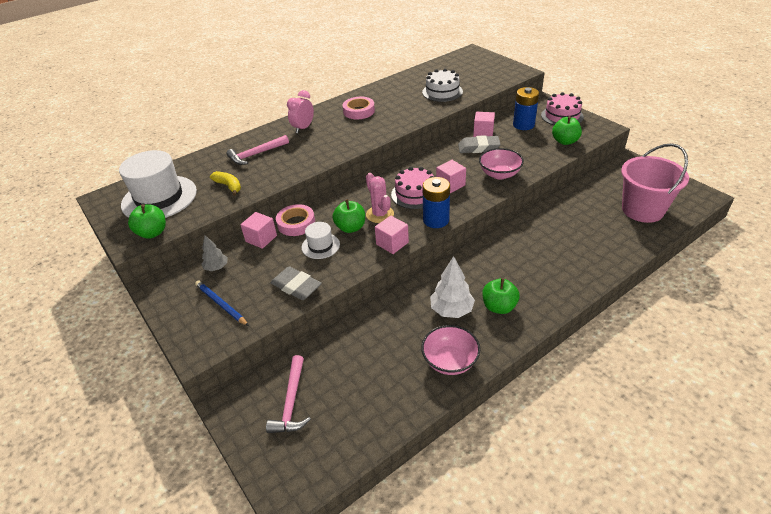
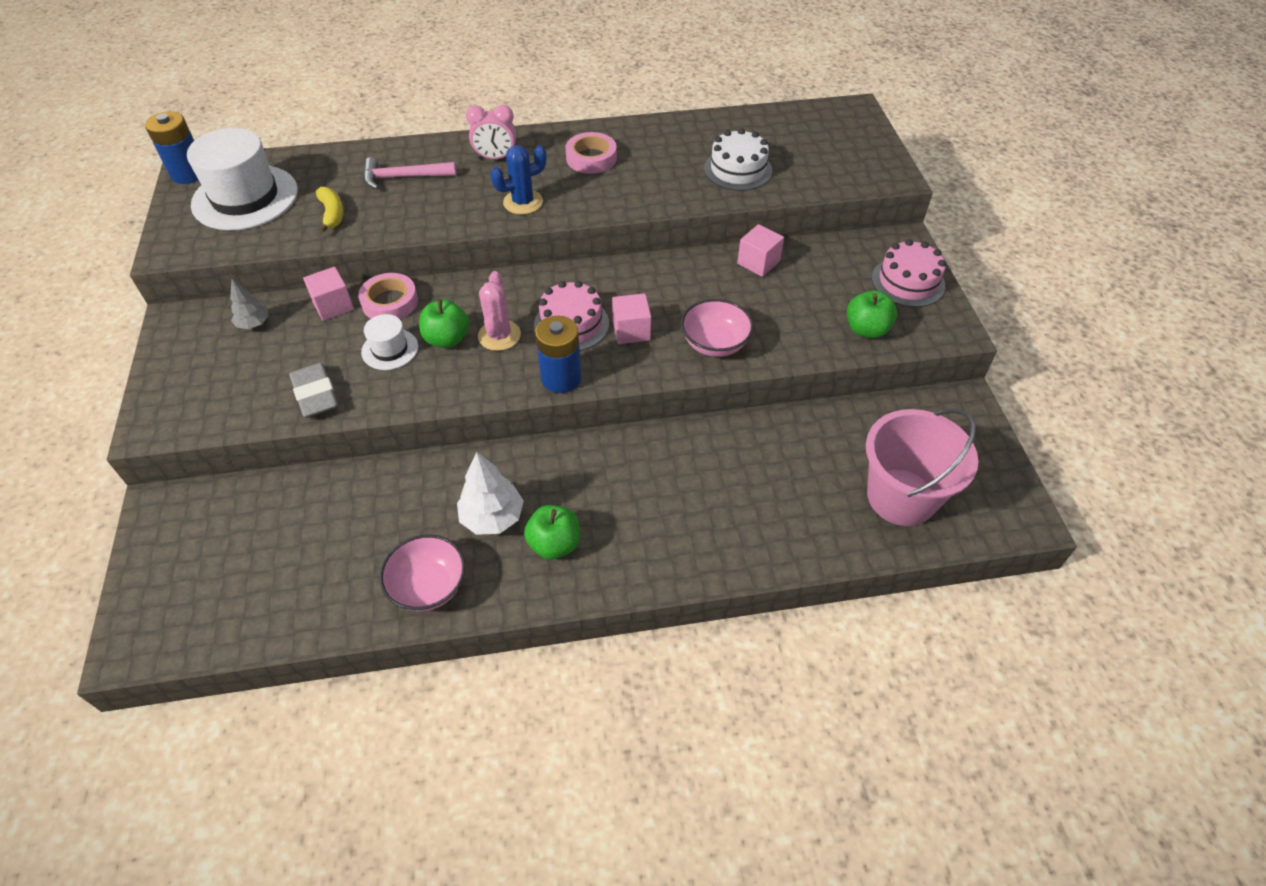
camera: 25 degrees right, 10 degrees up
(152, 233) = (199, 246): green apple -> none
(221, 304) = (219, 377): blue pencil -> none
(291, 402) = (218, 541): pink hammer -> none
(303, 128) = (495, 158): pink clock -> pink clock turned 150 degrees counterclockwise
(342, 142) = (523, 202): none -> blue cactus
(392, 243) = (476, 387): pink cube -> none
(478, 147) = (727, 285): grey eraser -> none
(523, 125) = (832, 273): blue battery -> blue battery (189, 174)

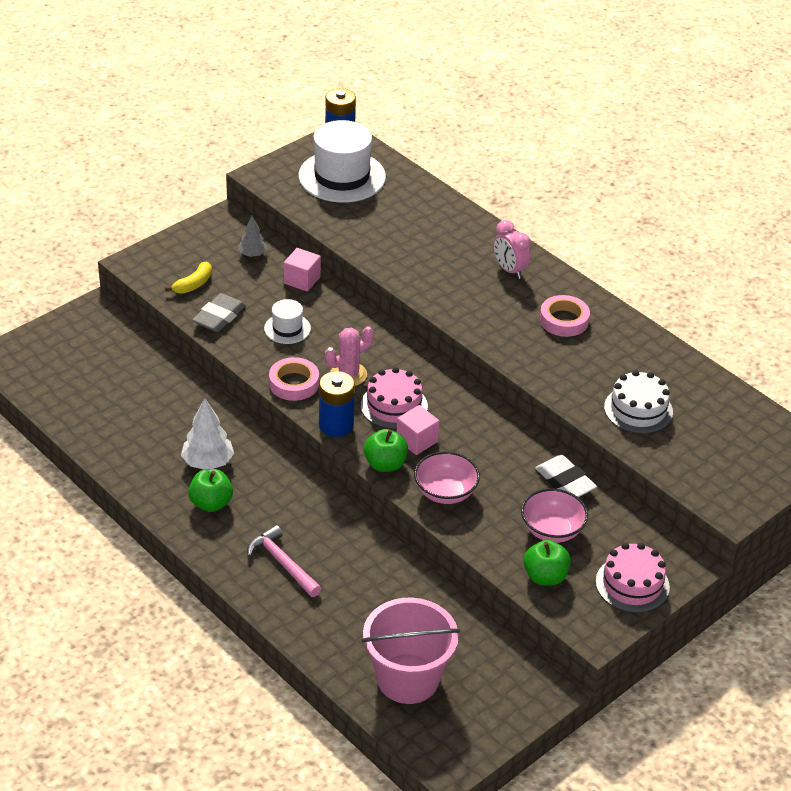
camera: 55 degrees right, 10 degrees down
(332, 214) = (365, 225): yellow banana -> yellow banana (193, 284)
(390, 302) = (330, 304): pink tape -> pink tape (294, 383)
(403, 177) = (439, 236): pink hammer -> pink hammer (283, 563)
(428, 586) = (133, 459): pink bowl -> pink bowl (552, 530)
(447, 339) = (321, 351): green apple -> green apple (385, 464)
(523, 202) = (472, 309): blue cactus -> none
(758, 262) = (565, 481): pink cube -> white eraser

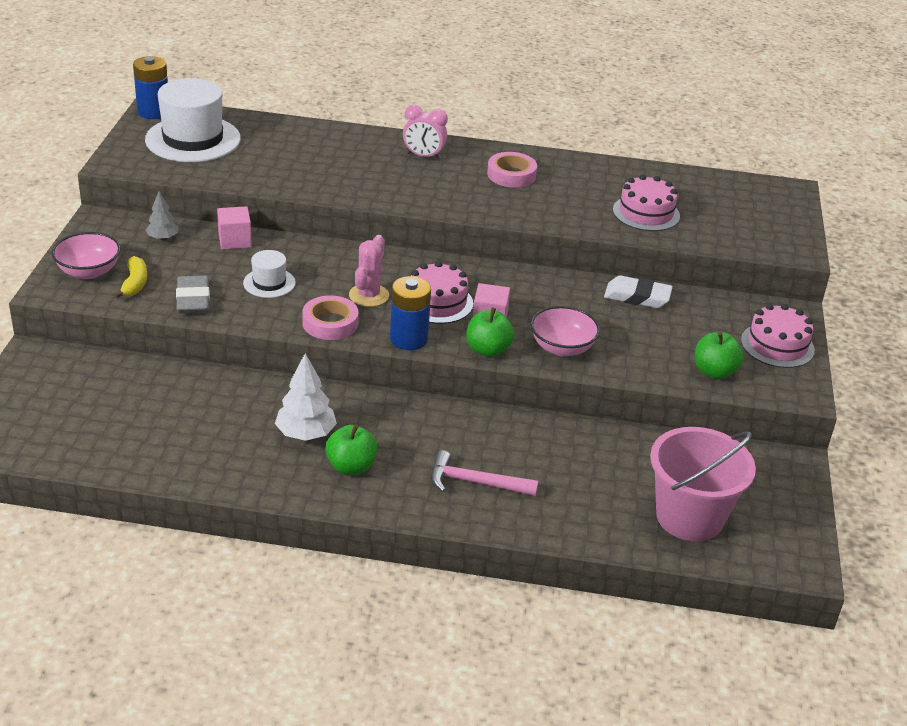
camera: 40 degrees left, 5 degrees down
(552, 530) = (674, 336): pink bowl -> pink bowl (89, 271)
(638, 409) = (646, 213): white cake -> pink cake

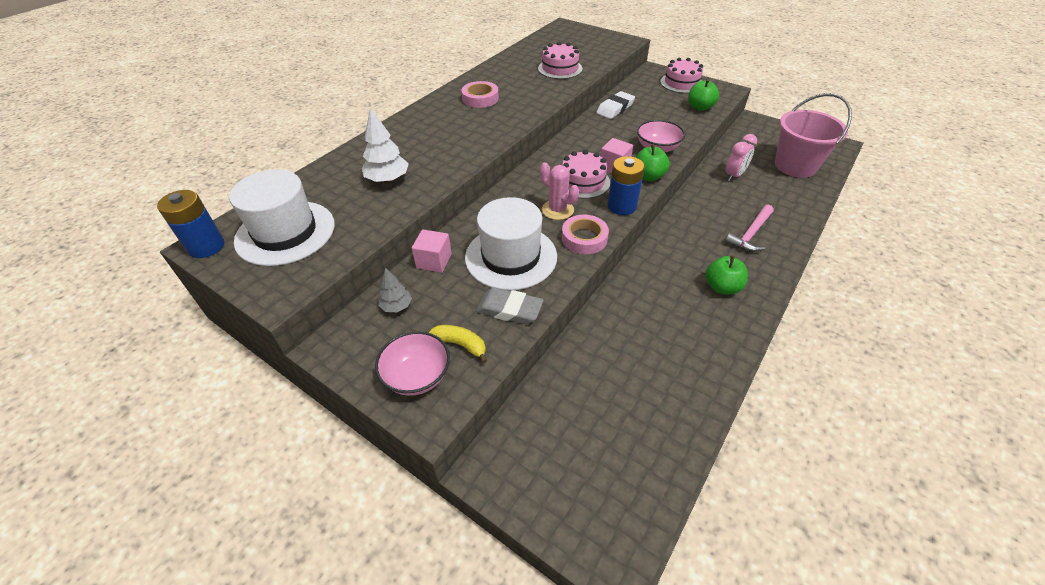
camera: 60 degrees left, 10 degrees up
(269, 283) = (511, 257): white hat -> white hat, size x2.01
(306, 434) = (677, 301): white tree -> white tree (388, 180)
(423, 156) = (426, 124): pink clock -> pink clock (734, 175)

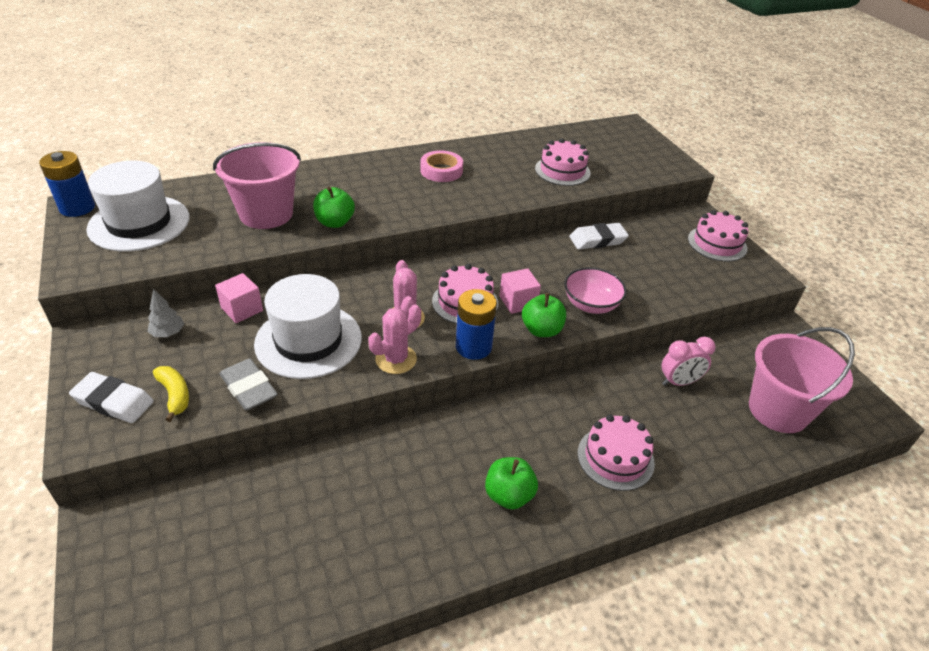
camera: 30 degrees right, 5 degrees down
(388, 180) = (266, 214): white tree -> pink bucket
(417, 376) = (114, 401): pink bowl -> white eraser
(584, 238) = (396, 359): pink tape -> pink cactus
(700, 107) = (703, 281): green apple -> green apple (335, 222)
(750, 234) = (615, 458): pink hammer -> pink cake

